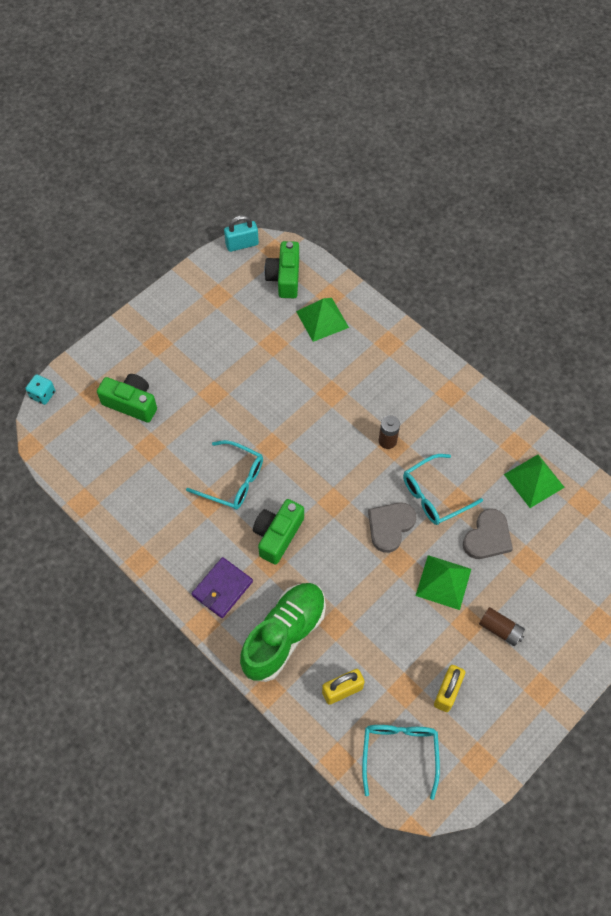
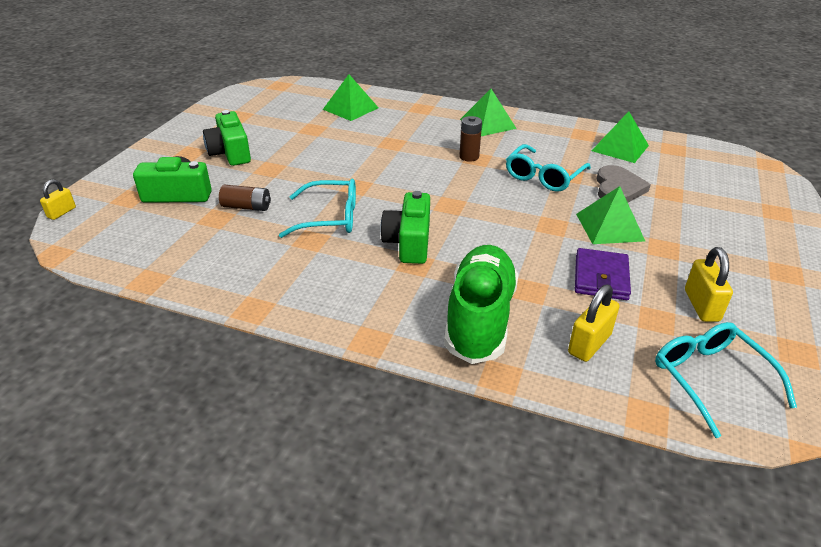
camera: 25 degrees left, 25 degrees down
(43, 394) = (61, 212): turquoise dice -> yellow padlock
(222, 588) = (374, 302): purple wallet -> purple wallet (601, 277)
(242, 244) = (246, 88): turquoise padlock -> none
(285, 278) = (299, 96): green camera -> green camera (230, 152)
(390, 526) = (521, 205): grey heart -> none
(436, 394) = (488, 124): none -> green pyramid
(500, 629) = (698, 243): brown battery -> brown battery (246, 207)

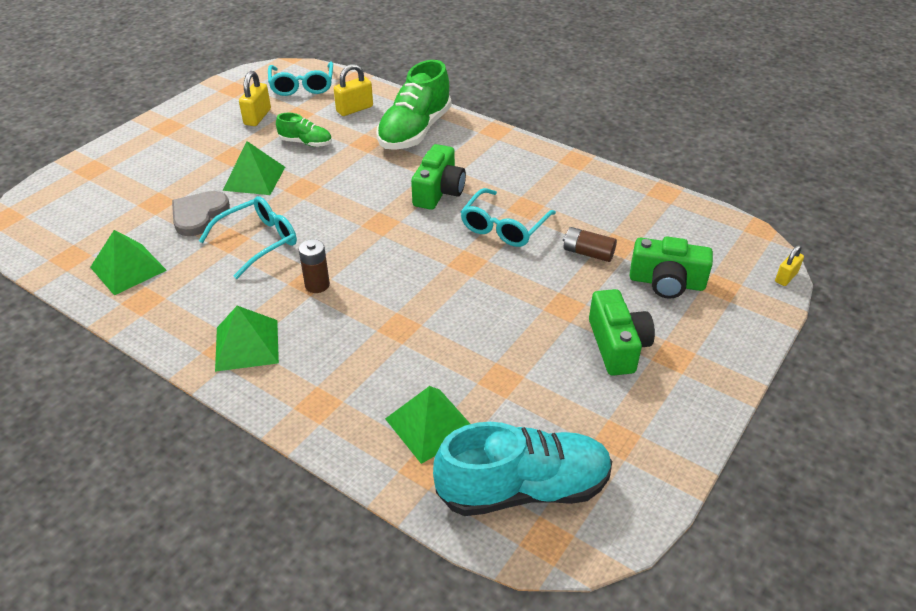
camera: 165 degrees left, 5 degrees up
(293, 96) = (523, 489): none -> turquoise shoe
(330, 218) = (504, 227): turquoise glasses -> turquoise glasses turned 75 degrees counterclockwise
(601, 277) = (306, 143): purple wallet -> green shoe

